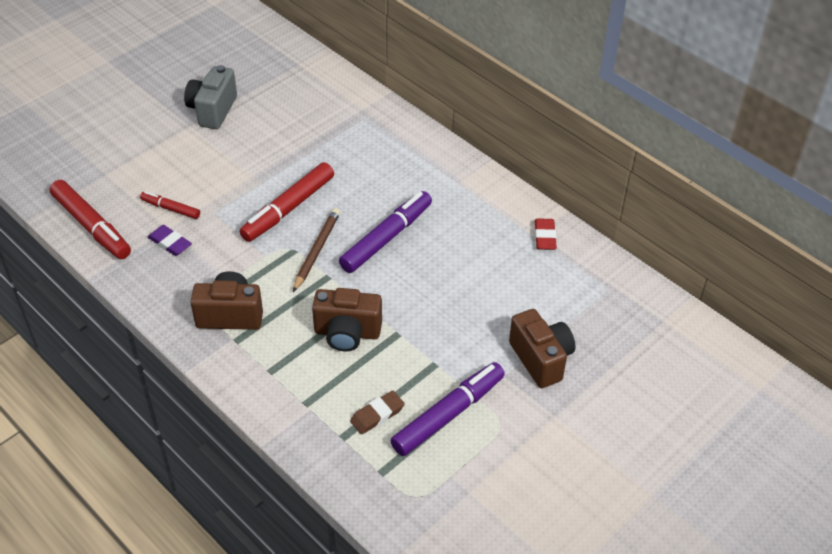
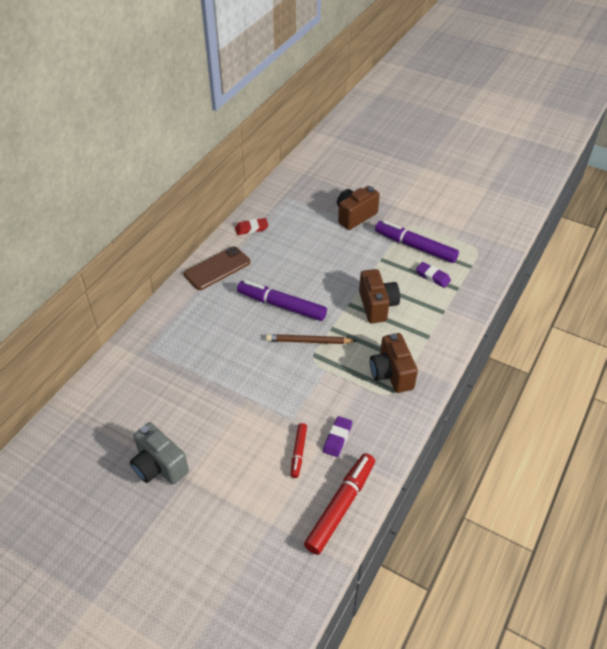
camera: 105 degrees left, 0 degrees up
(212, 110) = (159, 466): grey camera -> grey camera turned 45 degrees clockwise
(288, 209) = (271, 370): red marker -> none
(377, 415) = (433, 277): brown eraser -> purple eraser
(476, 191) = (217, 268): none -> brown phone

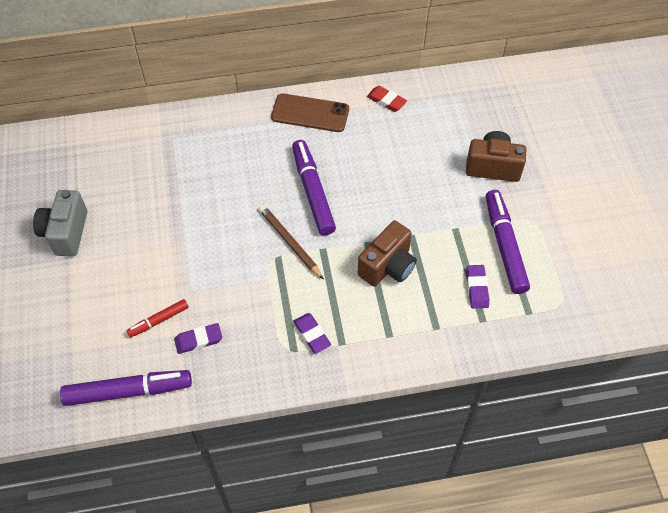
camera: 50 degrees right, 10 degrees up
(340, 506) = (128, 391): red marker -> purple marker
(391, 374) = (312, 334): brown camera -> purple eraser

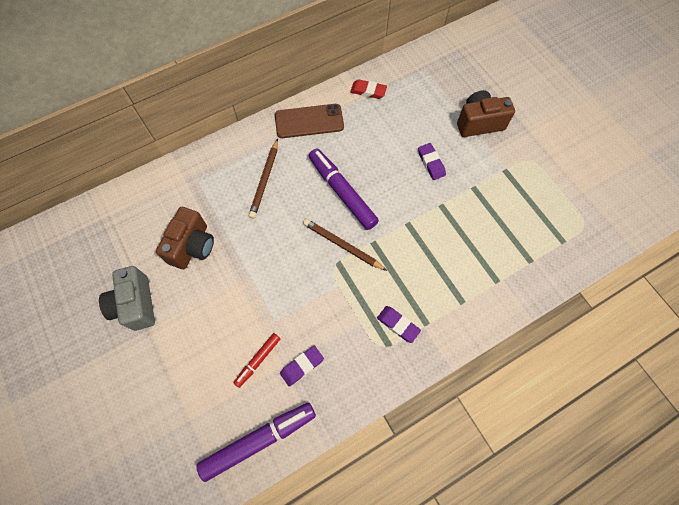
camera: 20 degrees left, 10 degrees up
(239, 157) = (264, 180): none -> brown pencil
(388, 266) = (434, 239): brown camera -> brown camera (192, 246)
(477, 288) = (513, 234): purple eraser -> purple eraser (431, 163)
(504, 246) = (518, 189): purple marker -> none

